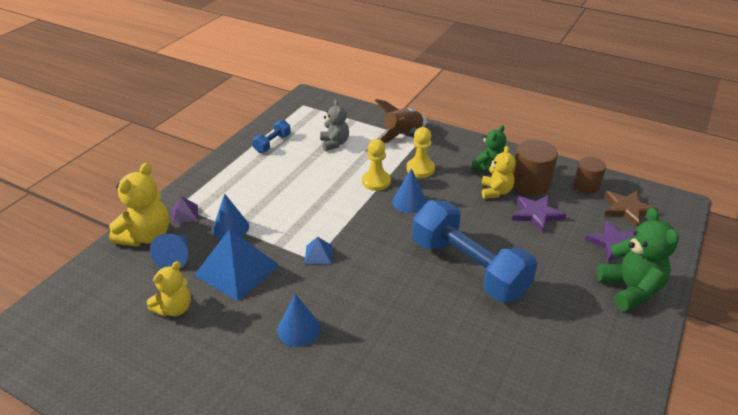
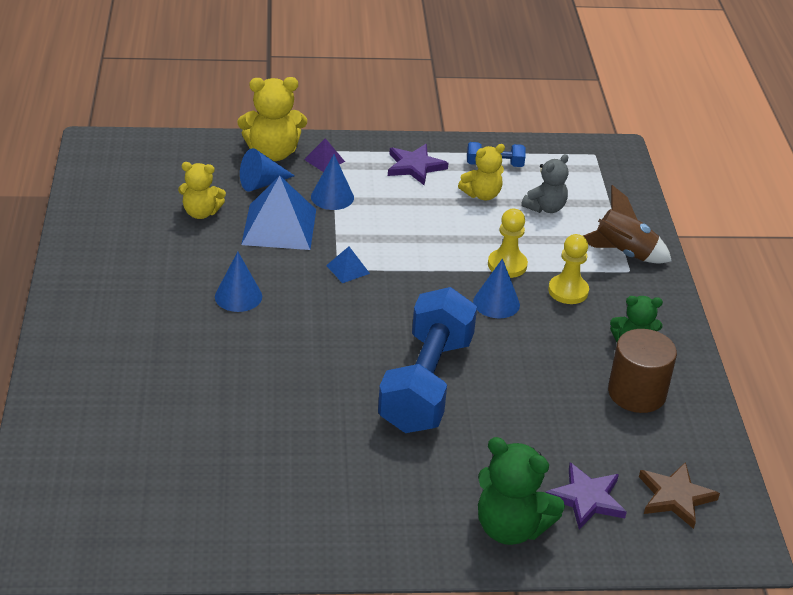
camera: 55 degrees right, 0 degrees up
(496, 192) = (588, 367): yellow teddy bear -> yellow teddy bear (482, 195)
(536, 214) = (578, 414): purple star -> purple star (415, 166)
(586, 185) = (689, 446): brown cylinder -> none
(630, 289) = (510, 528): green teddy bear -> green teddy bear turned 75 degrees clockwise

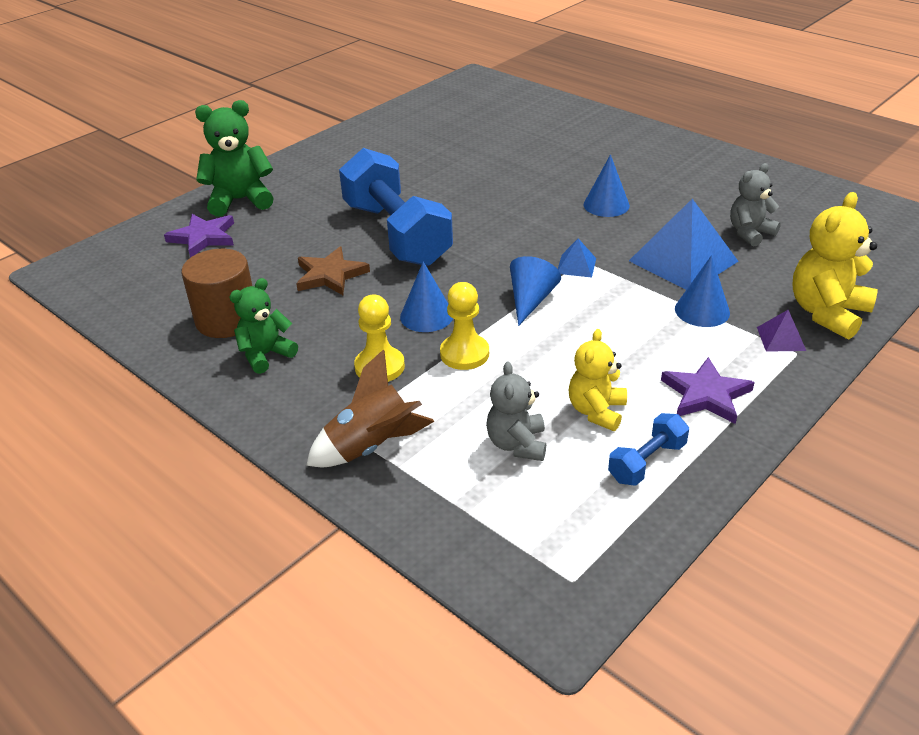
camera: 140 degrees right, 0 degrees up
(201, 213) = (750, 233): yellow teddy bear -> grey teddy bear
(262, 183) = (770, 282): blue cone -> blue cone (530, 300)
(675, 497) = (136, 271): brown star -> brown star (330, 275)

